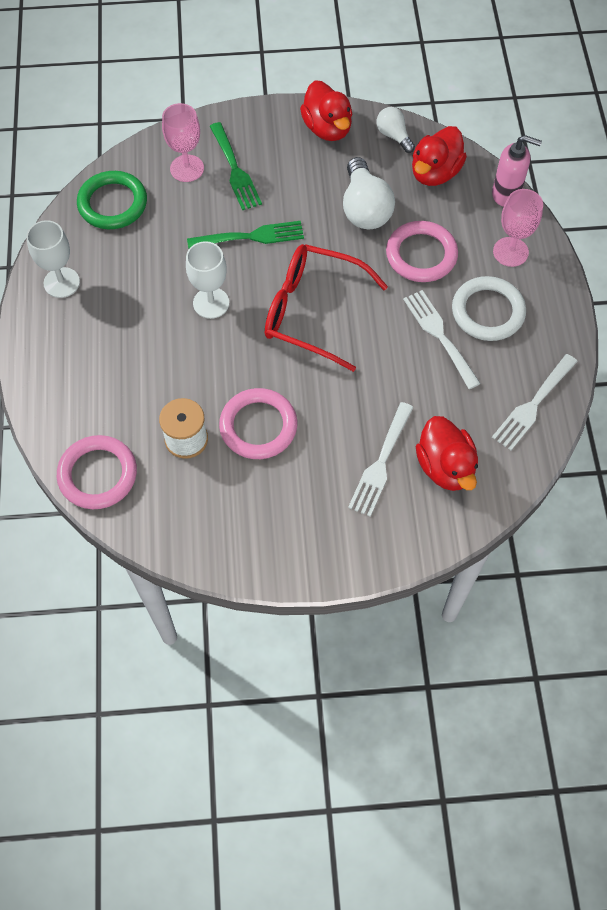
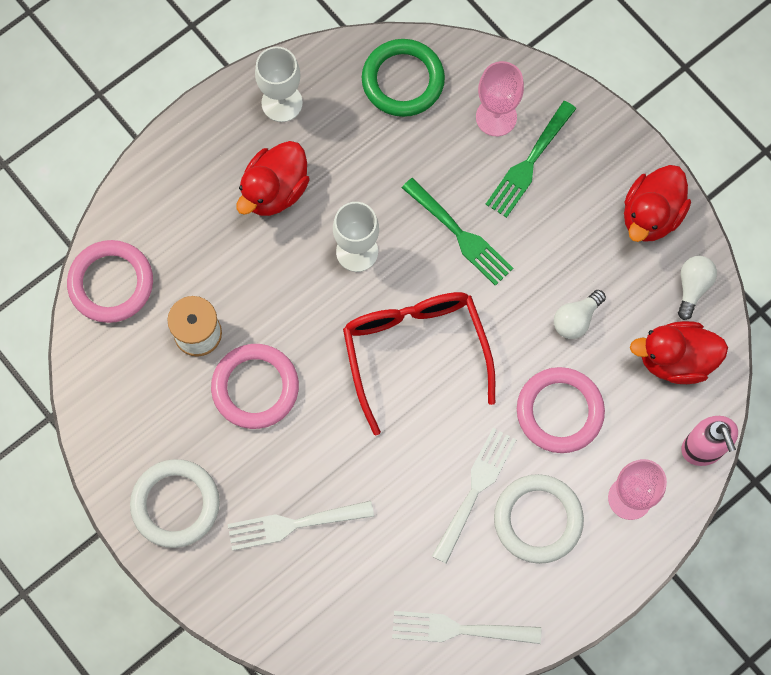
camera: 55 degrees right, 10 degrees up
(306, 534) = (175, 504): none -> white ring
(364, 208) = (576, 319): white light bulb -> white light bulb, size x0.57
(445, 467) = (331, 587): red duck -> red duck (275, 190)

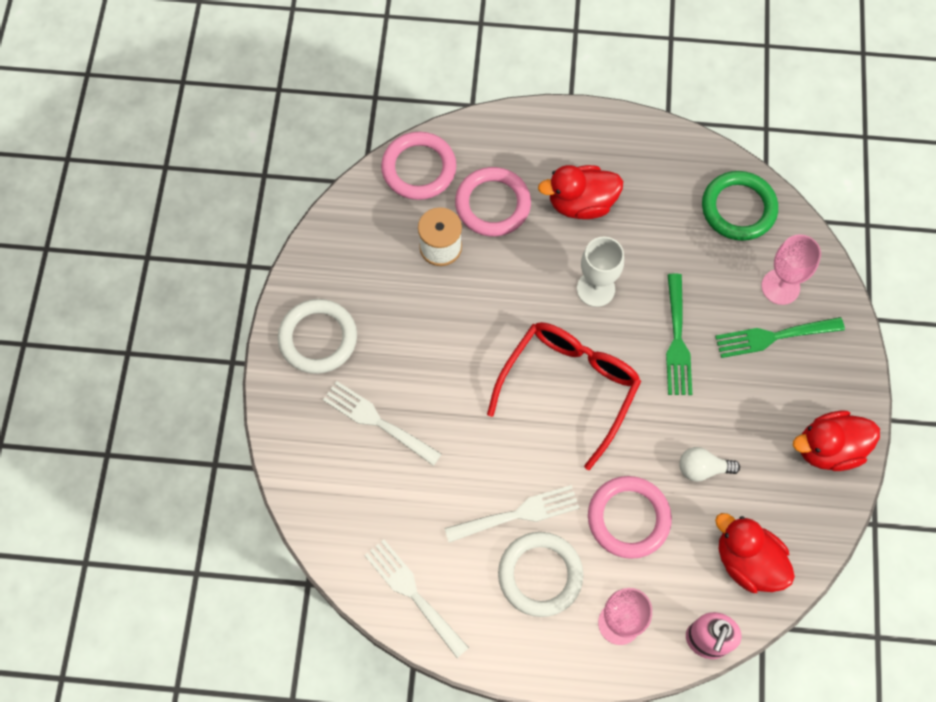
camera: 45 degrees right, 5 degrees down
(255, 387) = (442, 313): pink ring -> pink ring (492, 204)
(282, 103) = (641, 153): white goblet -> none
(692, 287) = (810, 524): white light bulb -> none

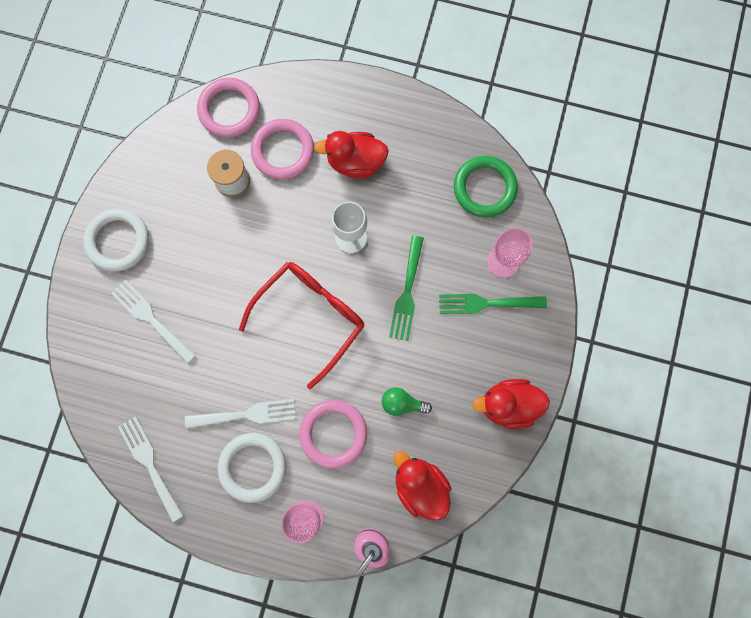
camera: 10 degrees right, 10 degrees up
(702, 468) = (402, 403): white light bulb -> green light bulb

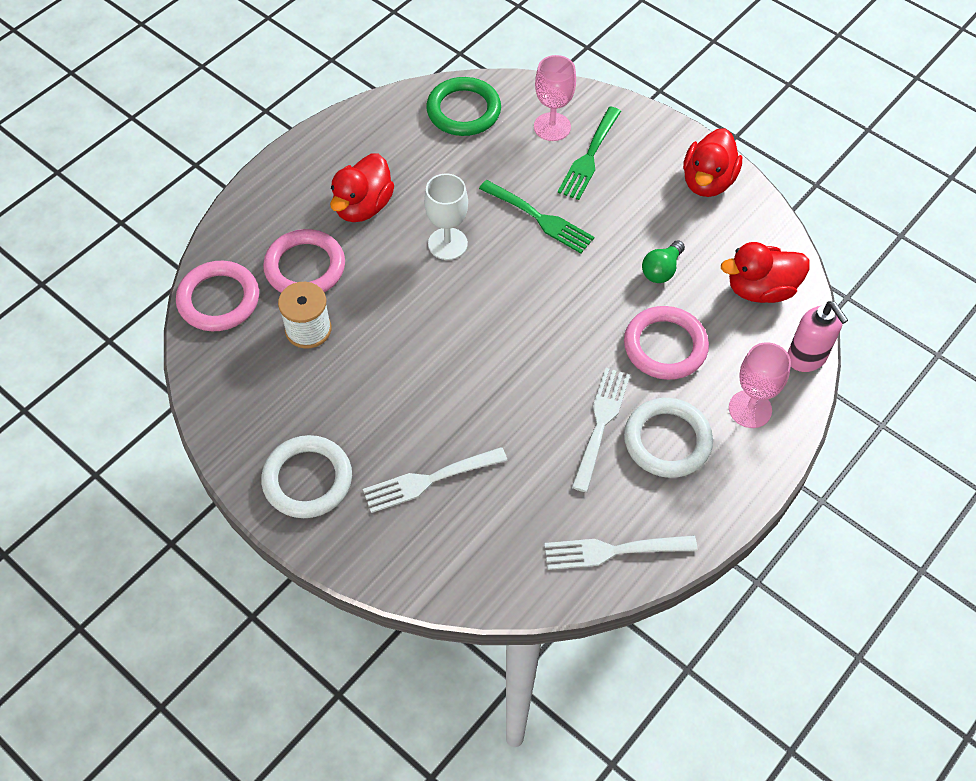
camera: 65 degrees left, 20 degrees down
(311, 316) = (518, 315): red glasses -> none

